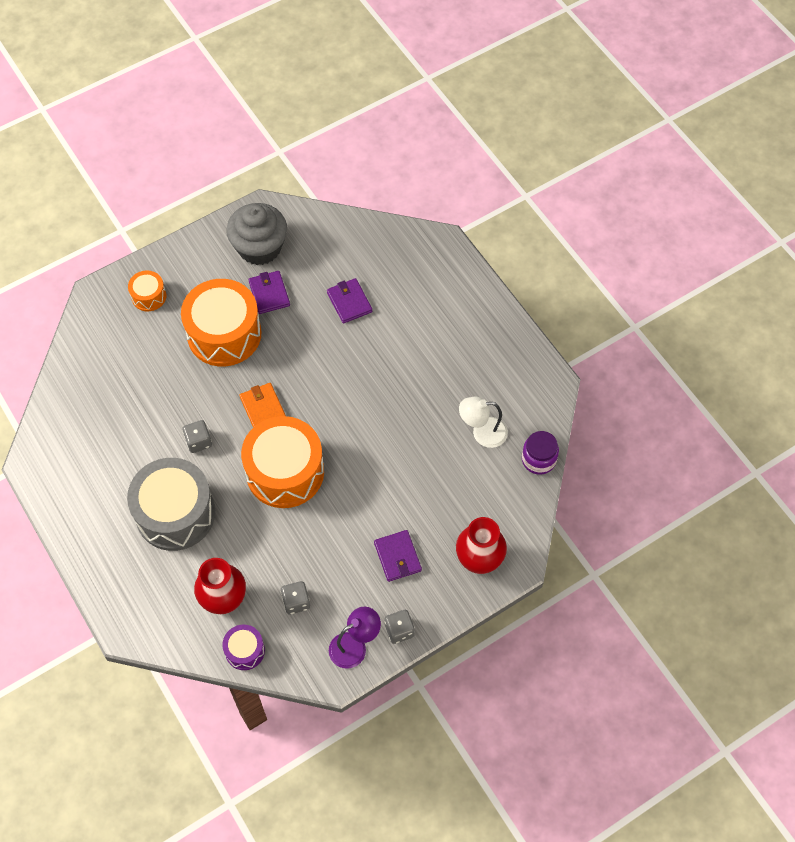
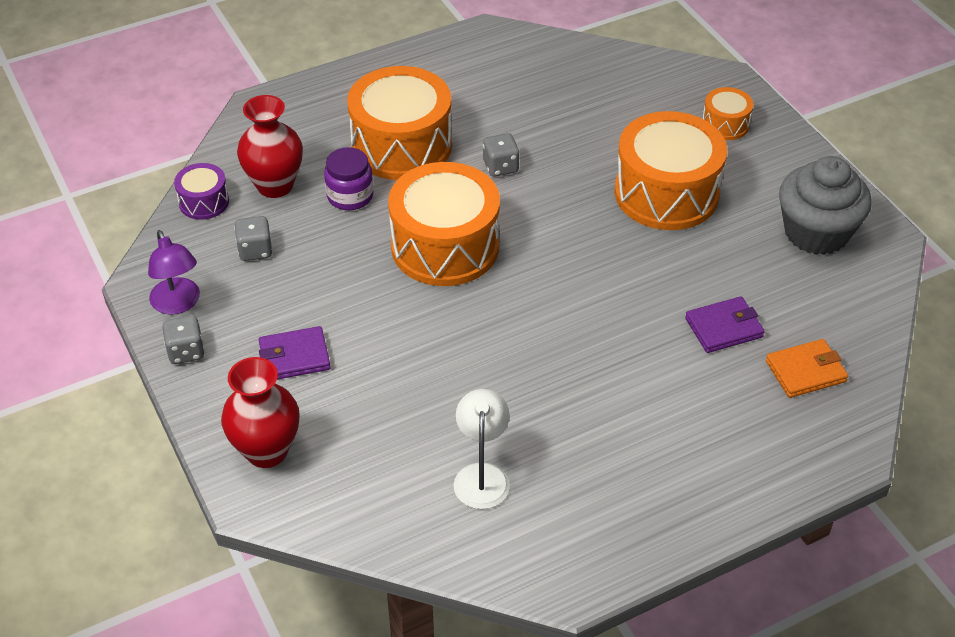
camera: 95 degrees right, 15 degrees down
(175, 513) = (401, 145): grey drum -> orange drum
(263, 408) = (546, 228): orange wallet -> orange wallet (805, 371)
(269, 294) = (735, 240): purple wallet -> none
(538, 459) = (424, 547): purple jar -> purple jar (350, 196)

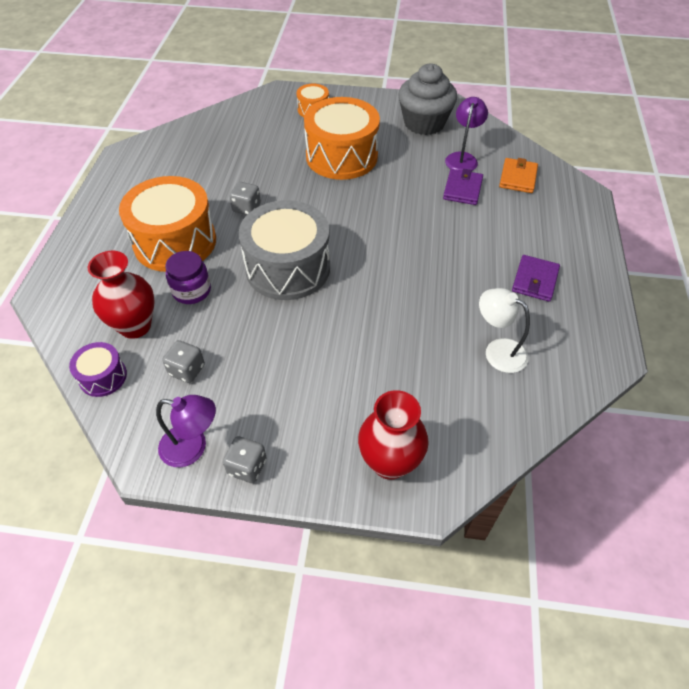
camera: 55 degrees left, 5 degrees up
(294, 357) = (313, 399): purple wallet -> purple wallet (535, 280)
(445, 246) = (288, 268): orange drum -> grey drum
(785, 301) = (462, 158): none -> purple lamp

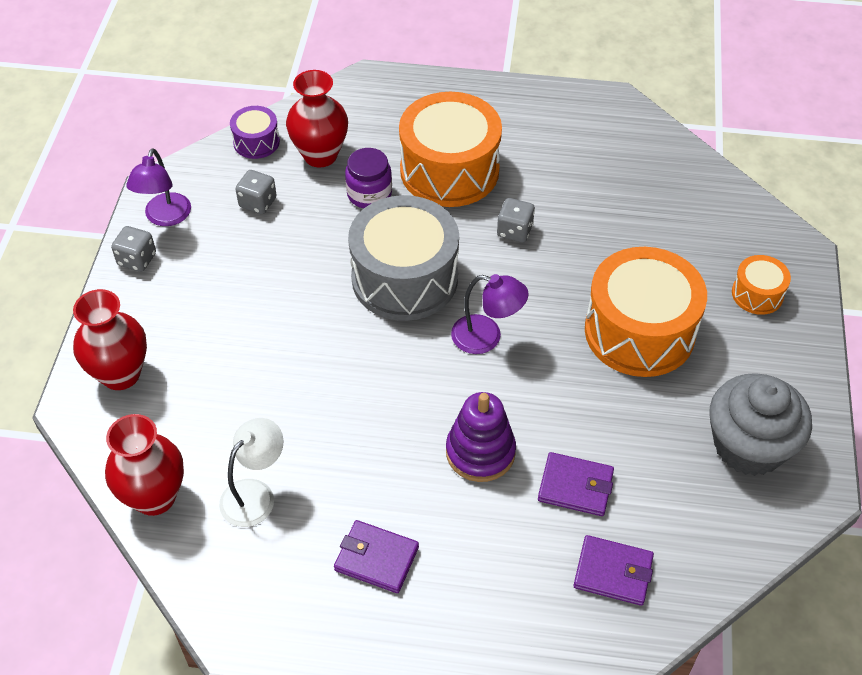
camera: 90 degrees right, 0 degrees up
(443, 230) = (480, 452): none -> purple stacking toy
(462, 158) = (657, 494): purple lamp -> purple lamp (486, 337)
(513, 419) = (155, 497): none -> red vase
(518, 178) = (613, 572): orange wallet -> purple wallet

